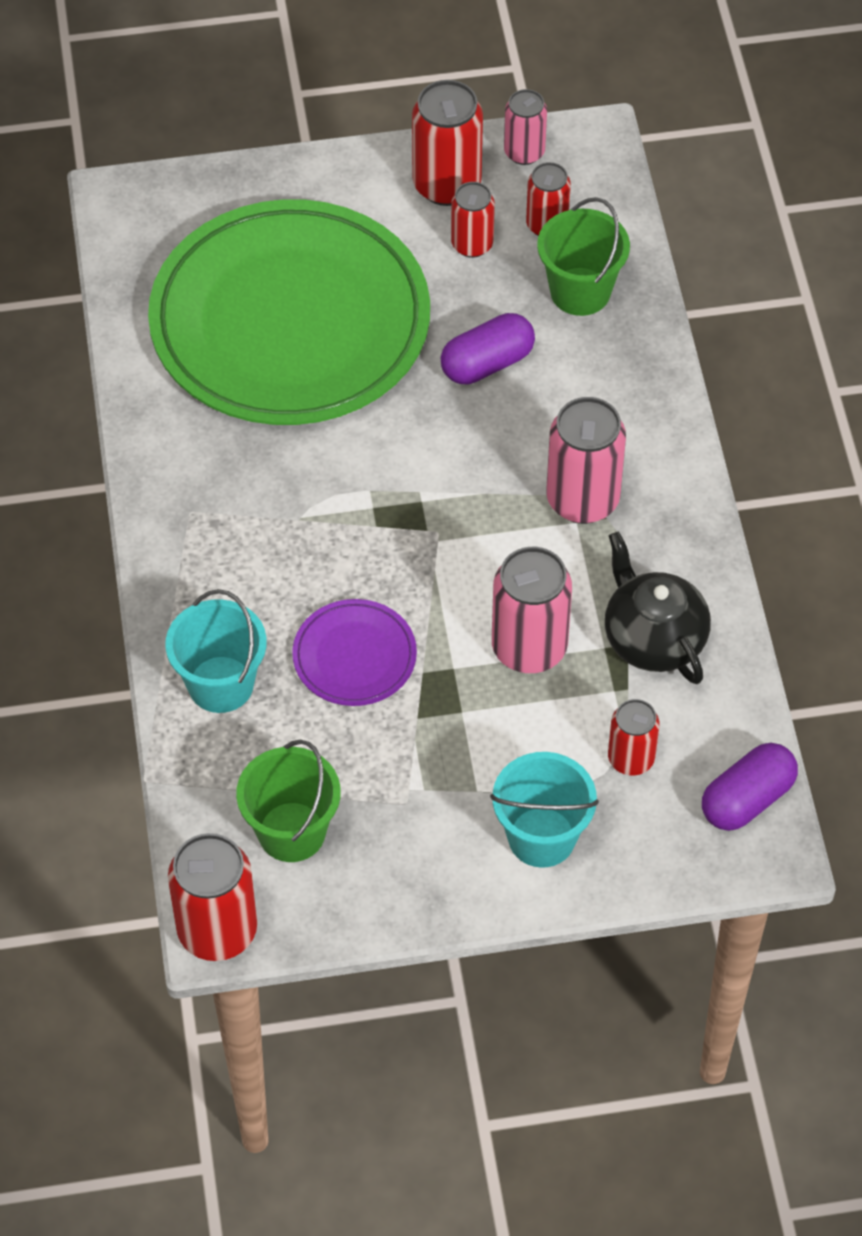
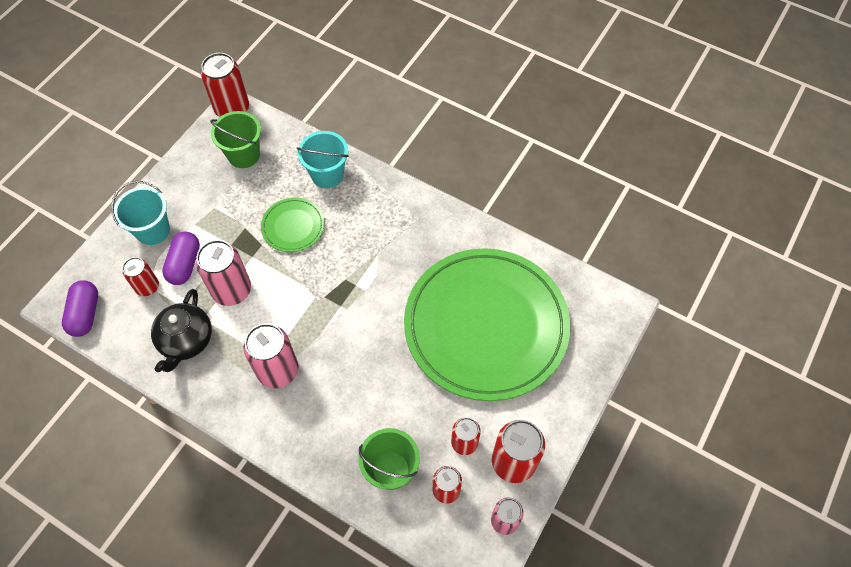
camera: 130 degrees right, 5 degrees up
(354, 656) = (293, 226): purple plate -> green plate
(487, 363) = (387, 391): purple capsule -> purple capsule (185, 264)
(653, 638) = (186, 341): black teapot -> black teapot turned 90 degrees clockwise

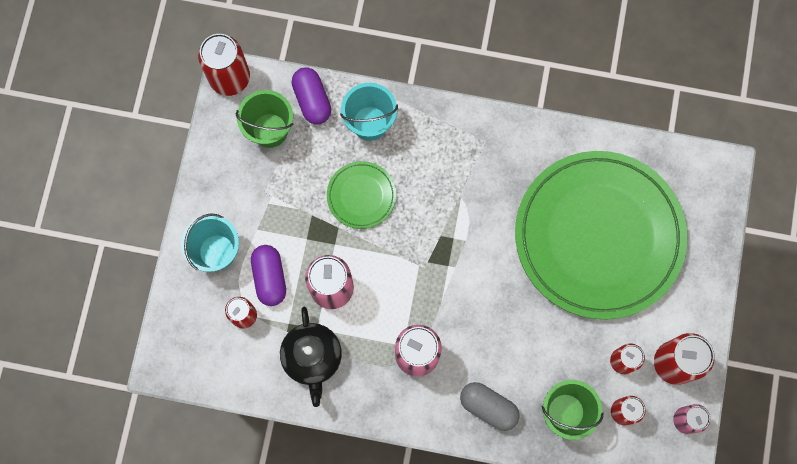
camera: 20 degrees left, 15 degrees up
(85, 314) = (196, 367): purple capsule -> purple capsule (312, 100)
(320, 439) = (488, 407): none -> grey capsule

